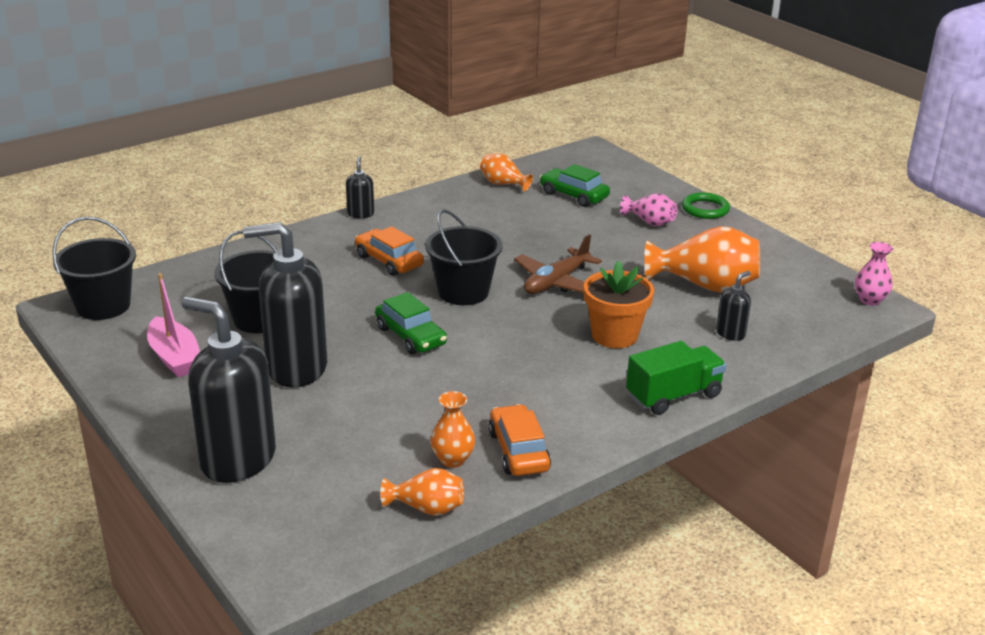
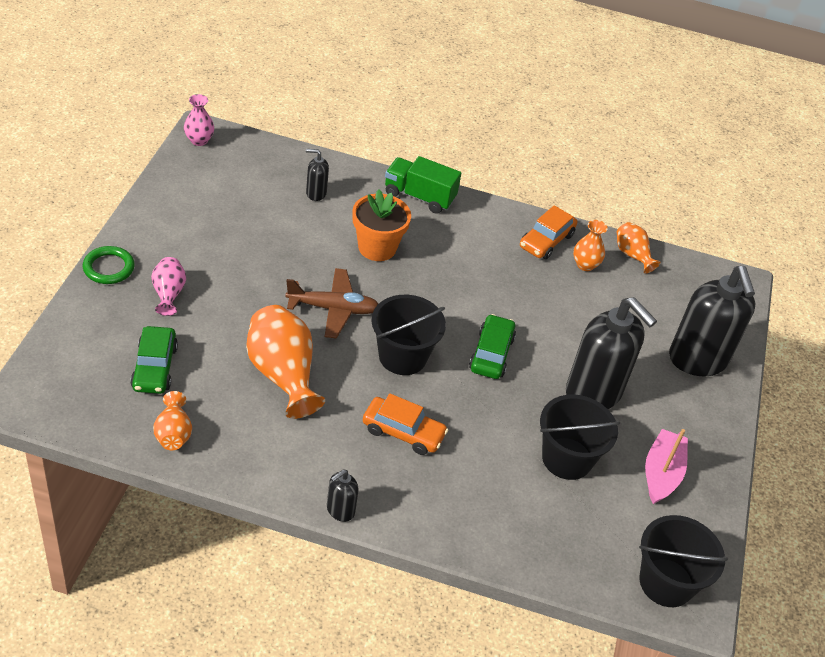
camera: 135 degrees left, 15 degrees up
(389, 261) = (403, 432): orange car -> orange car turned 75 degrees counterclockwise
(705, 285) = (256, 225): orange vase -> orange vase (282, 375)

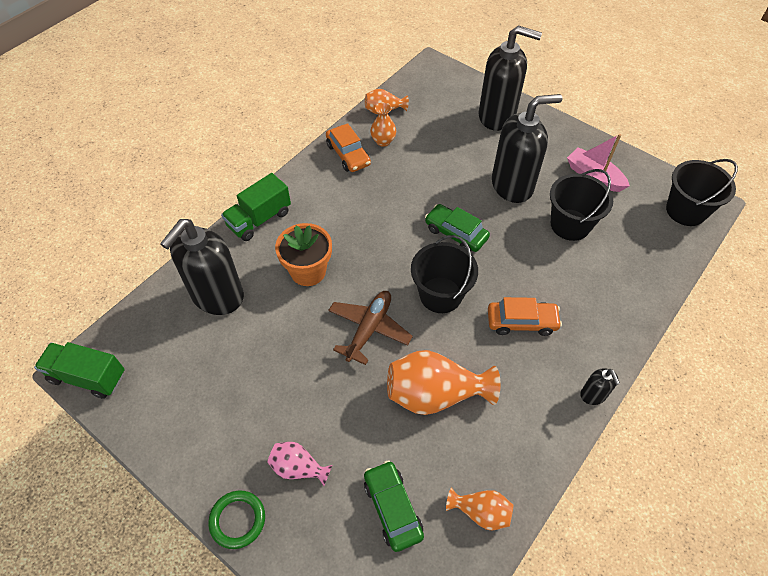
camera: 60 degrees left, 10 degrees up
(154, 367) = (393, 508): green car -> green car turned 135 degrees counterclockwise
(199, 140) = (88, 377): pink vase -> green truck
(316, 193) = (217, 296): black soap dispenser -> black soap dispenser, size x2.26
(403, 432) = (521, 322): orange car -> orange car turned 45 degrees clockwise

